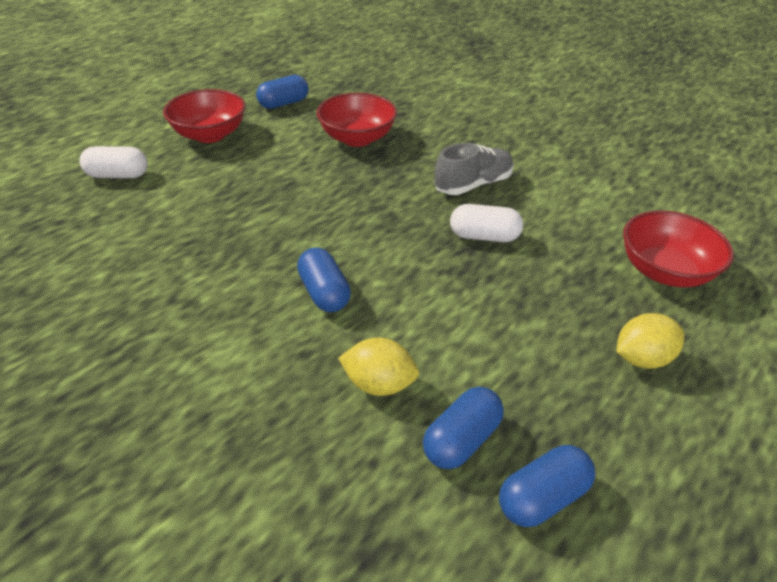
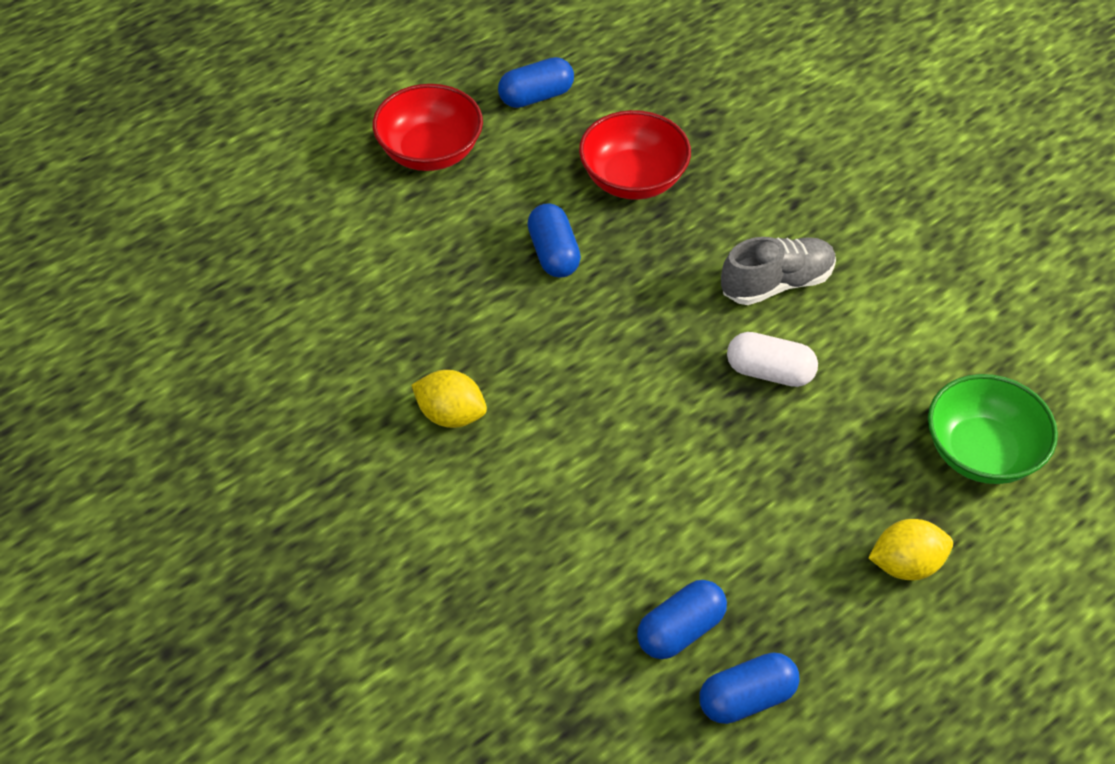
camera: 10 degrees right, 10 degrees up
(118, 175) = (312, 217): white capsule -> none
(324, 293) = (560, 433): blue capsule -> blue capsule (553, 253)
(379, 384) = (606, 557): yellow lemon -> yellow lemon (451, 415)
(664, 271) = (982, 452): red bowl -> green bowl

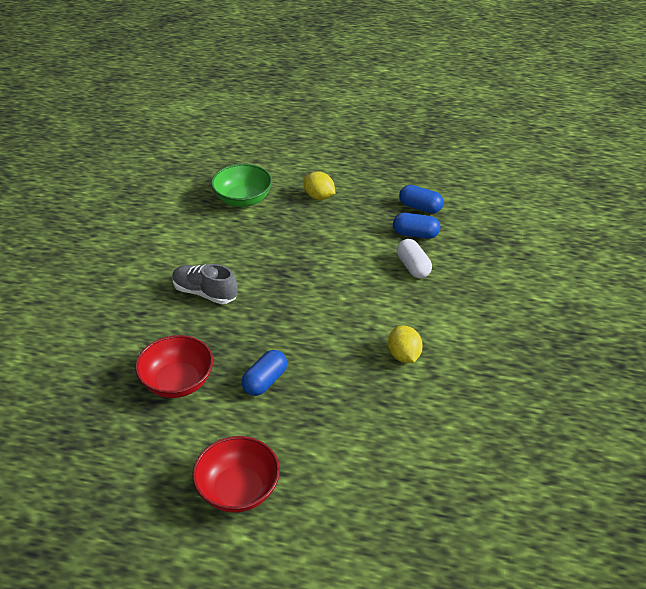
camera: 130 degrees left, 10 degrees down
(536, 96) = (141, 469): blue capsule -> none
(770, 372) = (263, 270): white capsule -> white capsule (413, 267)

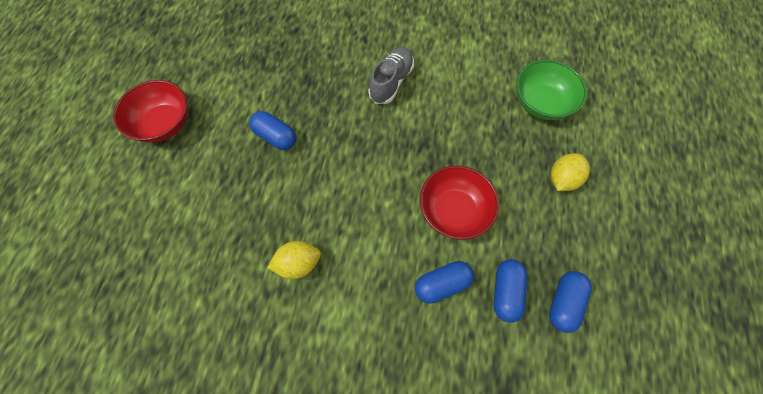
camera: 90 degrees right, 25 degrees up
(177, 382) = (282, 73): red bowl -> red bowl (454, 211)
(413, 267) = (442, 284): white capsule -> blue capsule

